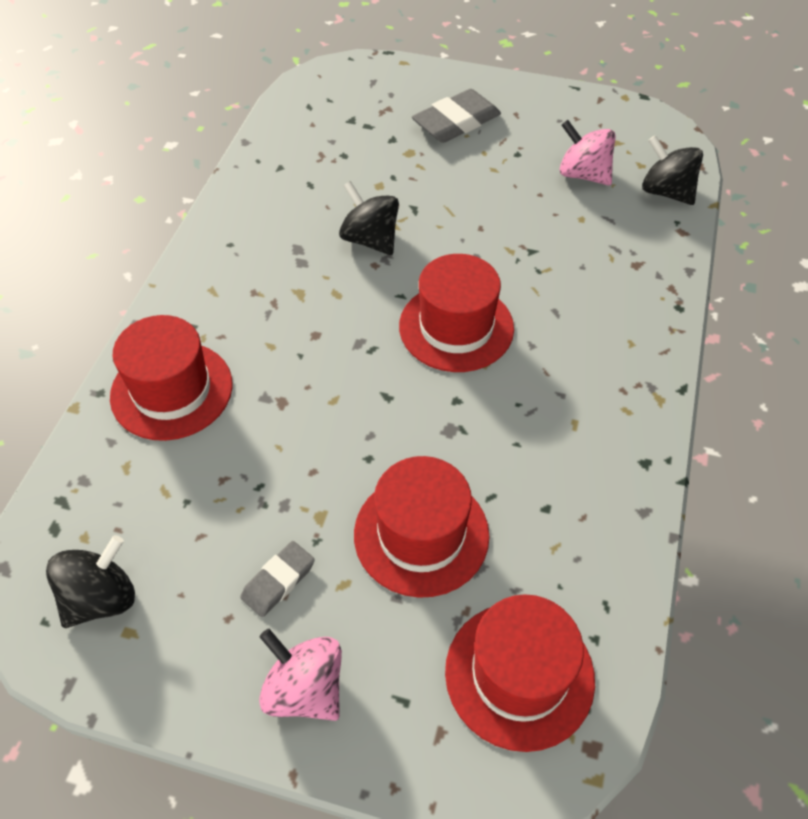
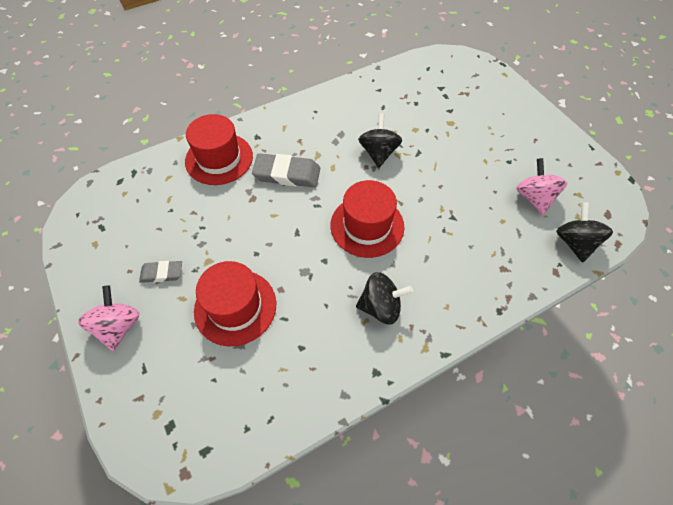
camera: 45 degrees right, 5 degrees up
(101, 598) = (102, 222): black spinning top -> black spinning top (381, 307)
(456, 122) = (495, 123): grey eraser -> grey eraser (287, 174)
(519, 674) = (197, 408): red hat -> none

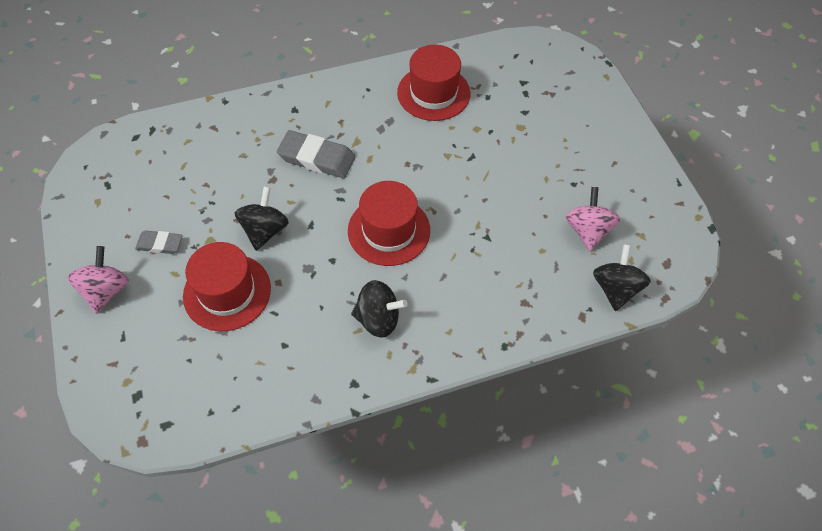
camera: 10 degrees right, 0 degrees up
(219, 159) = (246, 129): red hat -> red hat (433, 93)
(378, 153) = (426, 150): black spinning top -> black spinning top (265, 230)

